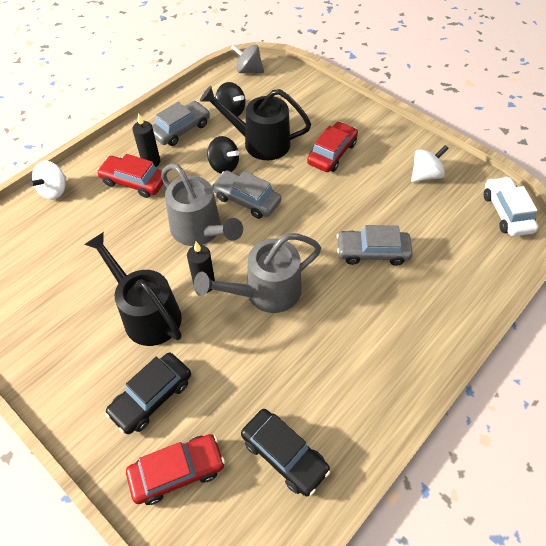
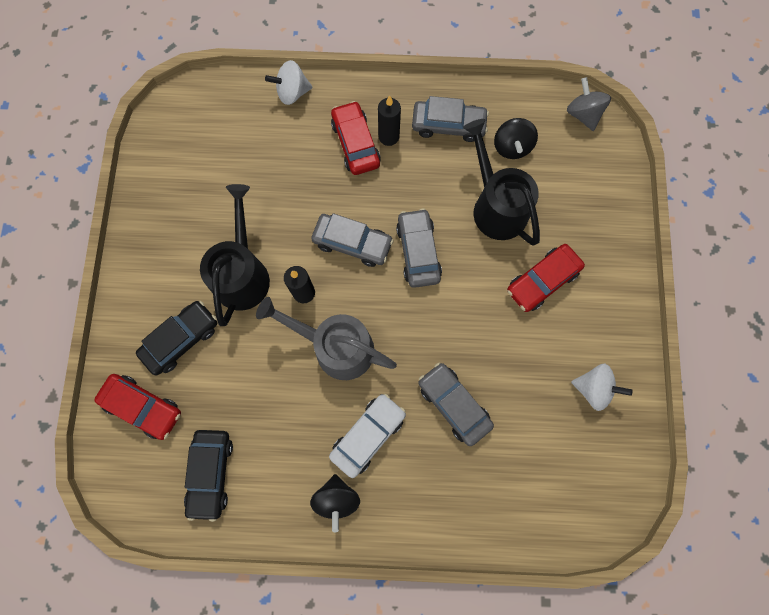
camera: 50 degrees right, 20 degrees up
(151, 396) = (181, 339): black car -> black car turned 135 degrees clockwise
(200, 231) = (352, 243): grey watering can -> grey car
(224, 166) = (439, 200): black spinning top -> black spinning top (336, 499)
(332, 153) = (542, 281): red car -> red car turned 150 degrees clockwise
(506, 212) = (613, 499): white car -> white car (368, 435)

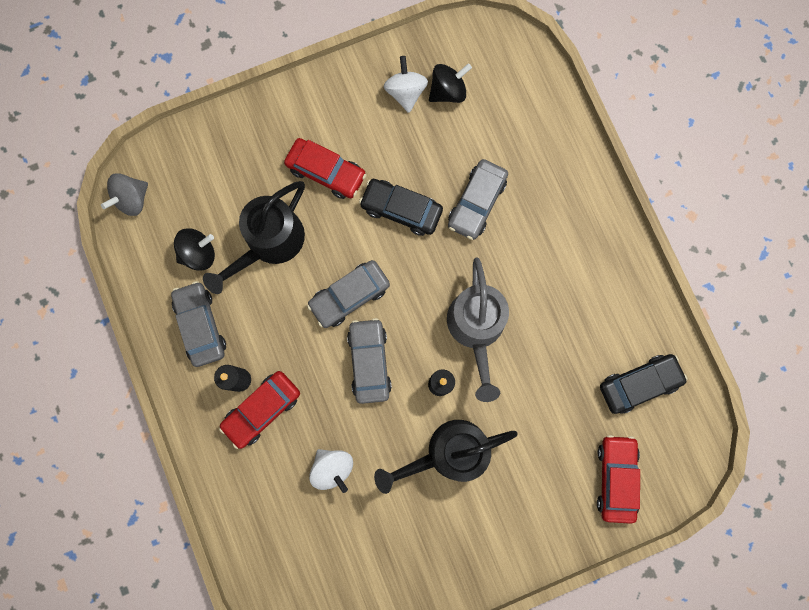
camera: 115 degrees left, 5 degrees up
(181, 339) = (539, 477): black car -> black car (401, 209)
(292, 93) = (232, 505): white spinning top -> white spinning top (333, 468)
(336, 499) = (604, 265): black spinning top -> black spinning top (448, 91)
(368, 435) = (539, 264): white car -> none

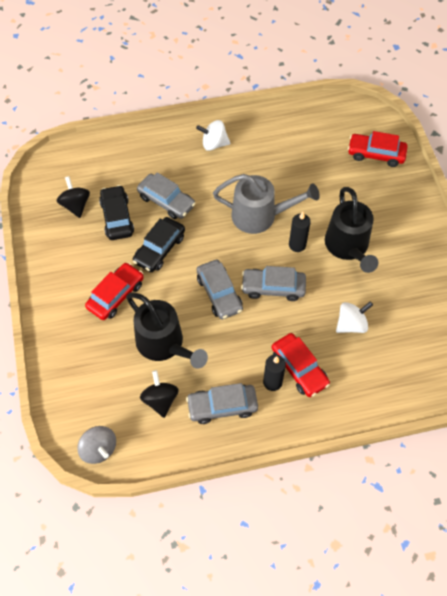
camera: 80 degrees left, 20 degrees down
(405, 92) = (67, 232): white spinning top -> white spinning top (214, 144)
(639, 384) = (314, 131): black car -> black car (117, 217)

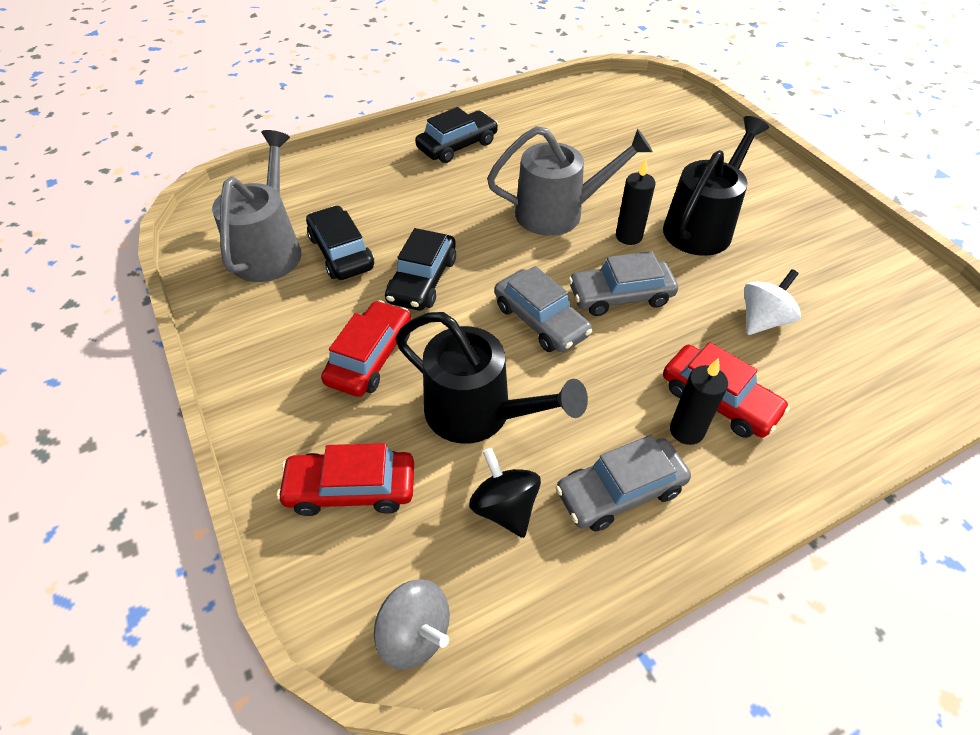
camera: 15 degrees left, 10 degrees down
(75, 205) = (270, 249): black spinning top -> grey watering can
(166, 201) = (412, 219): grey car -> none
(214, 144) = (457, 145): white spinning top -> black car
(348, 247) = (702, 226): black watering can -> black watering can turned 120 degrees counterclockwise
(376, 154) = (679, 122): red car -> red car (351, 489)

